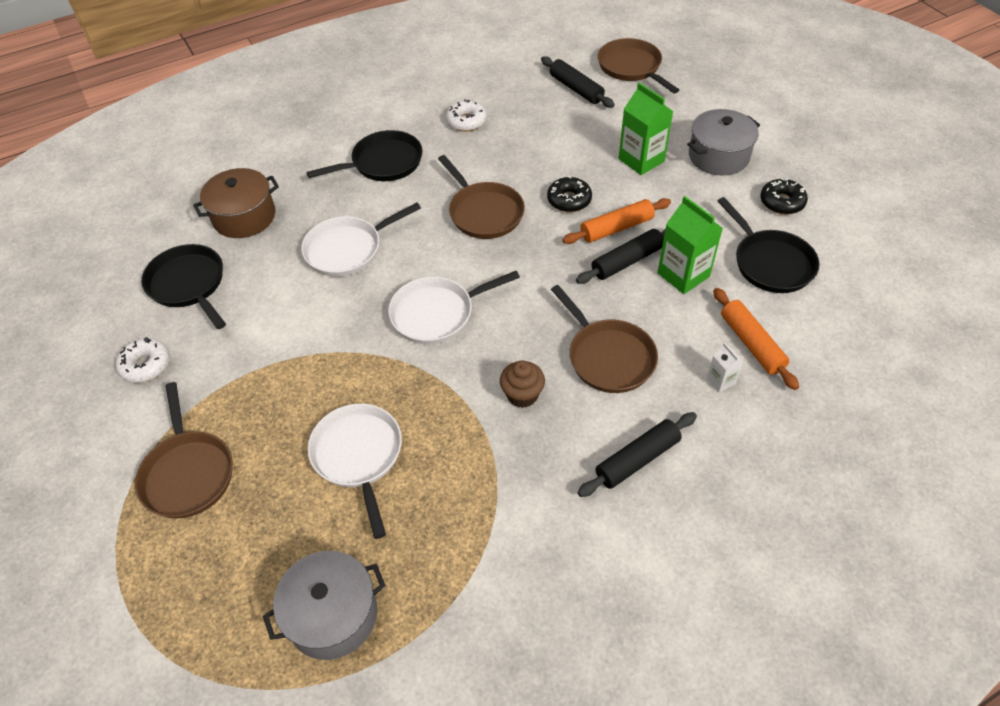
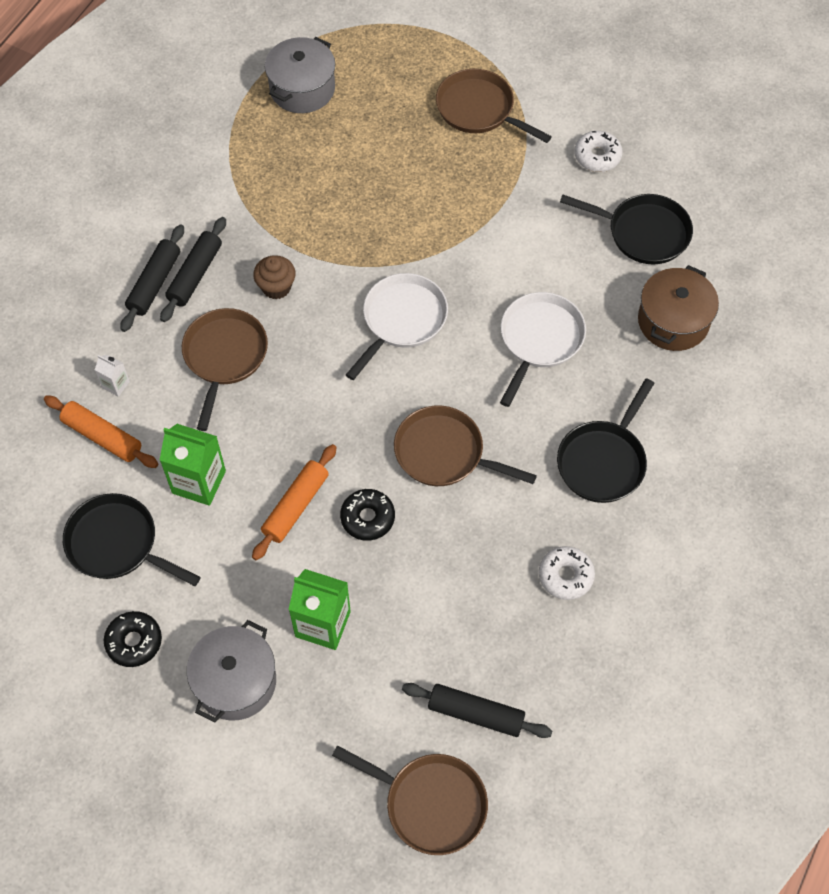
camera: 145 degrees right, 10 degrees up
(359, 456) = (367, 180): white pan -> none
(608, 357) = (224, 357): brown pan -> brown pan turned 75 degrees clockwise
(627, 261) = (262, 469): black rolling pin -> black rolling pin (195, 275)

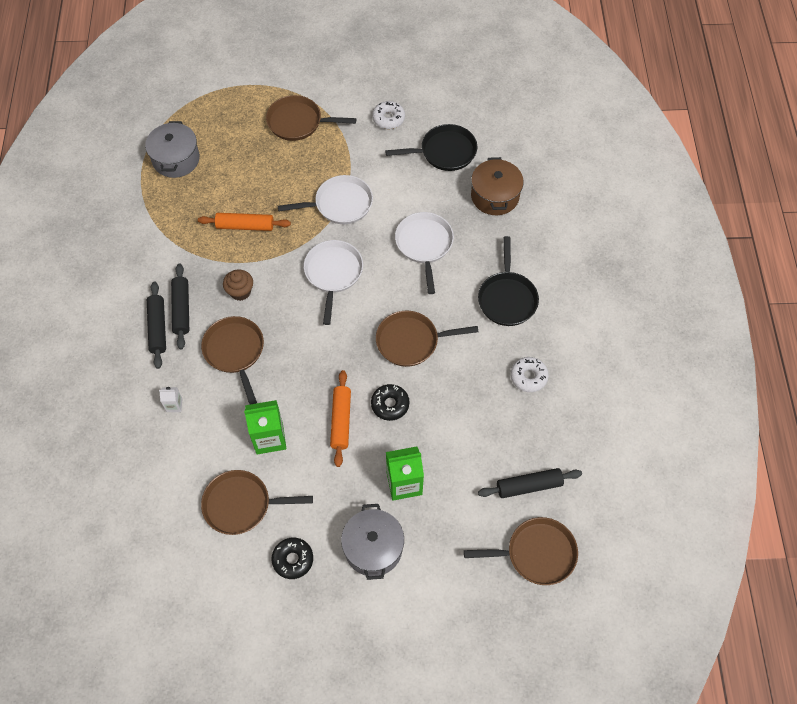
camera: 30 degrees left, 0 degrees up
(102, 437) = (187, 443): orange rolling pin -> orange rolling pin (245, 226)
(117, 544) = (241, 504): black pan -> brown pan
(465, 237) = (340, 204): none -> white pan

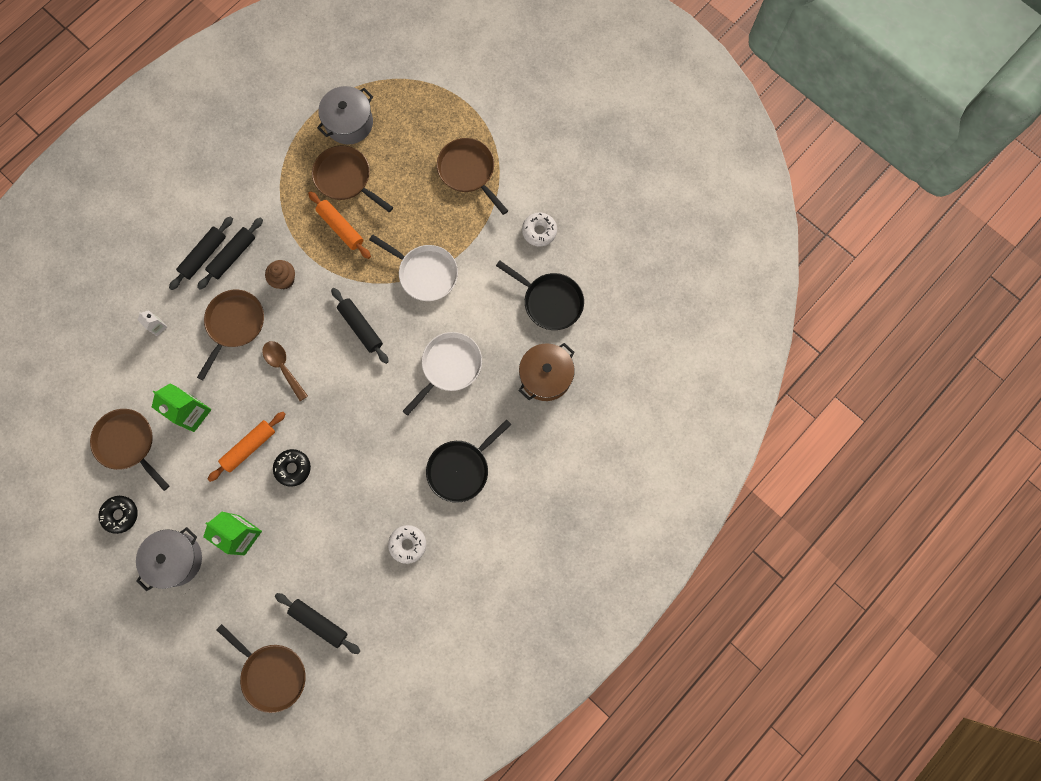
camera: 45 degrees right, 15 degrees up
(305, 347) = (283, 367): none -> brown spoon
(333, 274) = (361, 327): white pan -> black rolling pin
(411, 341) = (358, 435): brown pan -> brown pan (346, 178)

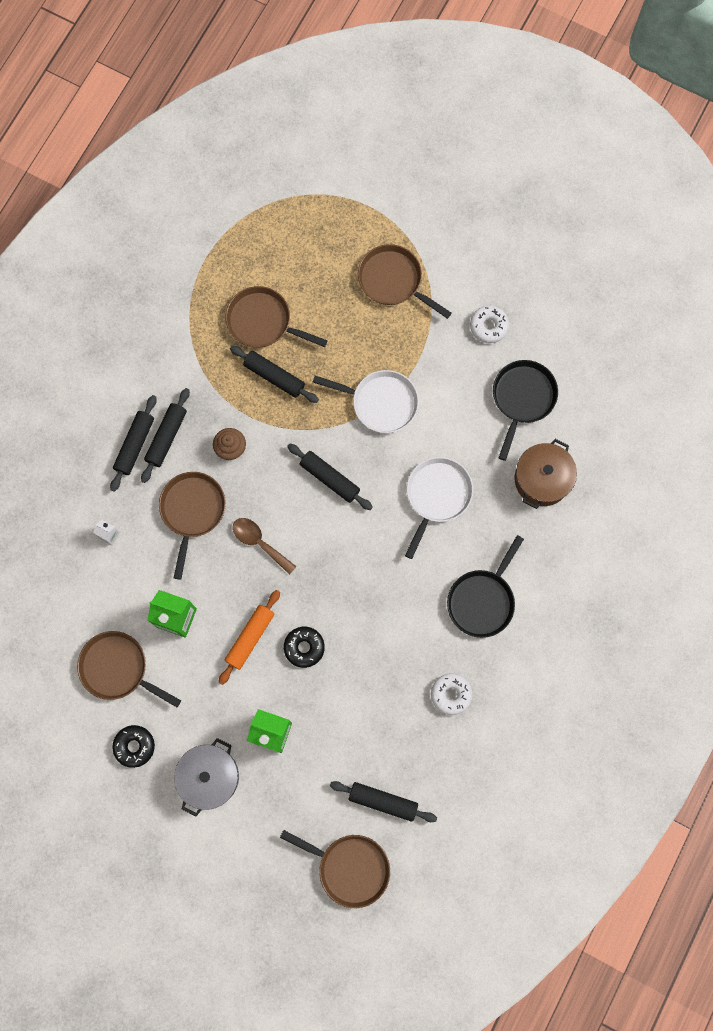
camera: 15 degrees left, 0 degrees up
(340, 228) = (274, 377): orange rolling pin -> black rolling pin
(349, 123) = (248, 260): grey pot -> none
(550, 301) = (522, 398): black pan -> black pan turned 90 degrees counterclockwise

